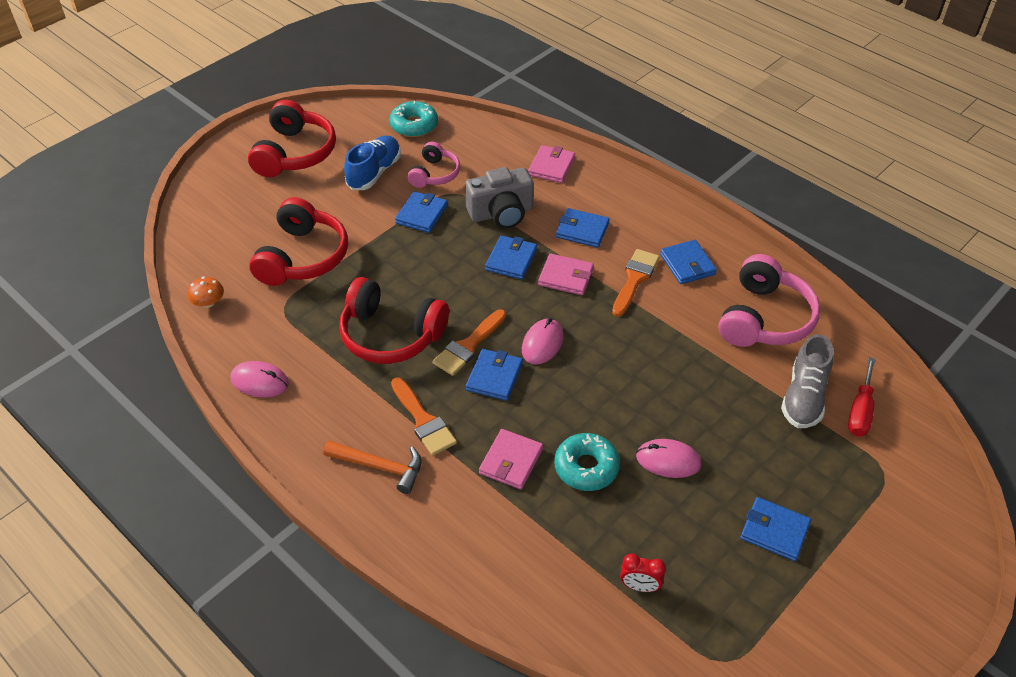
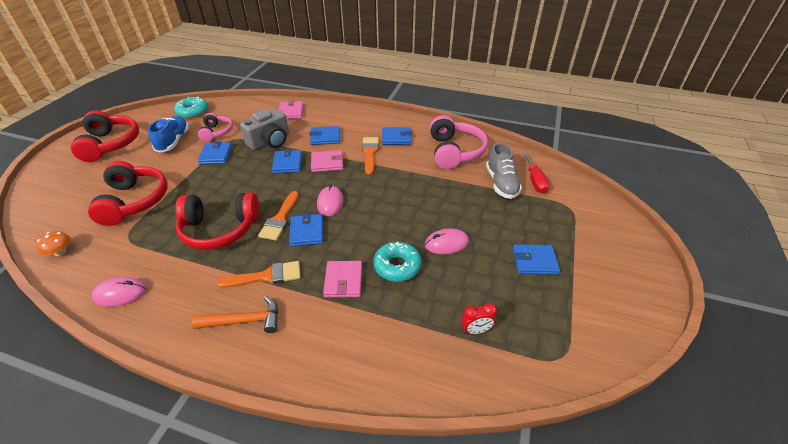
camera: 25 degrees left, 5 degrees down
(423, 420) = (266, 276): orange brush -> orange brush turned 45 degrees counterclockwise
(687, 264) = (396, 138): blue wallet -> blue wallet turned 45 degrees counterclockwise

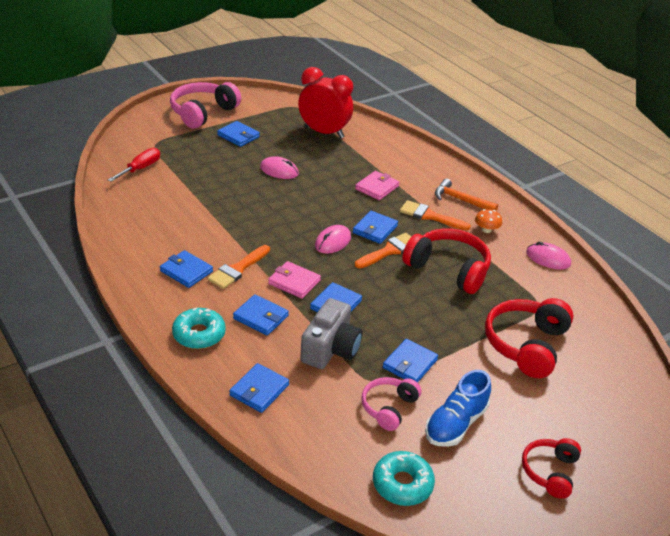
camera: 145 degrees left, 5 degrees down
(60, 252) = (604, 322): orange mushroom -> orange mushroom (486, 230)
(110, 144) = (550, 472): red headphones -> red headphones, size x0.59
(270, 141) = (330, 349): grey camera -> grey camera turned 120 degrees clockwise
(291, 112) = (259, 390): pink wallet -> blue wallet
(397, 266) = (331, 177): turquoise donut -> turquoise donut (199, 334)
(454, 152) = (156, 225): pink headphones -> pink headphones (203, 113)
(475, 330) = (324, 132): red clock -> red clock, size x2.35
(501, 183) = (170, 181): grey shoe -> none

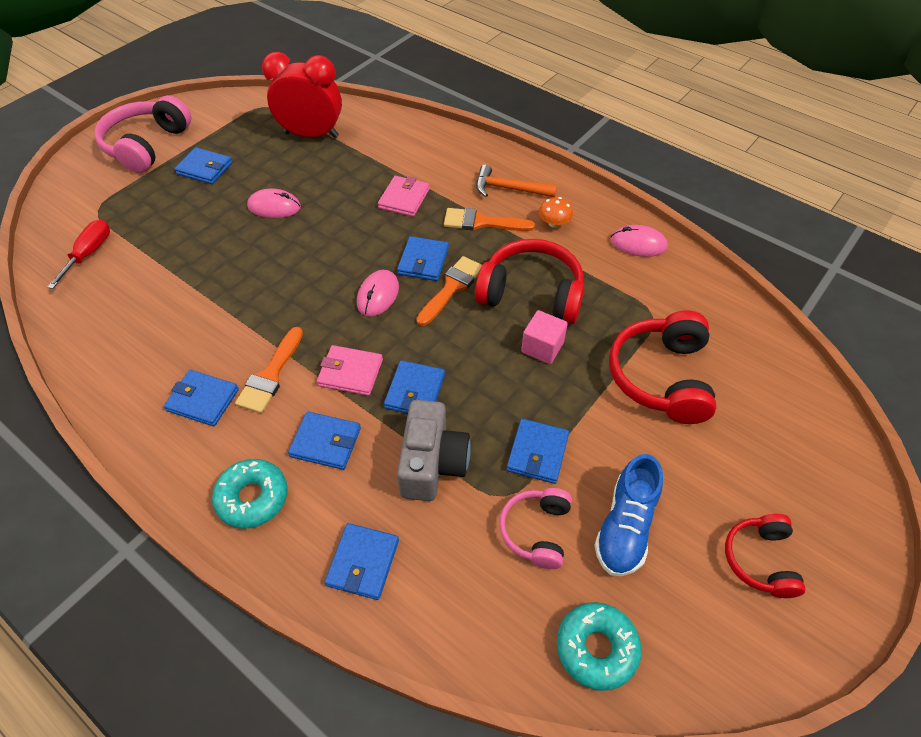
camera: 15 degrees left, 15 degrees up
(442, 303) = (542, 347): none -> pink cube

